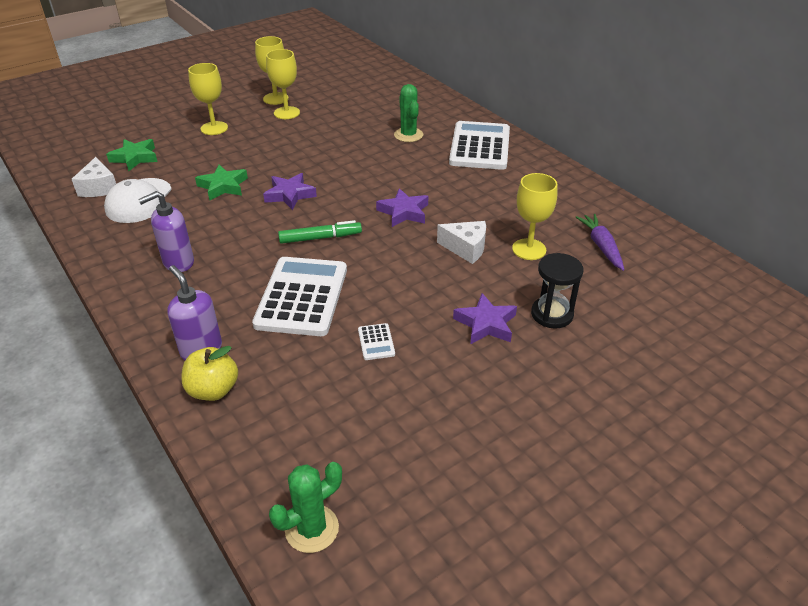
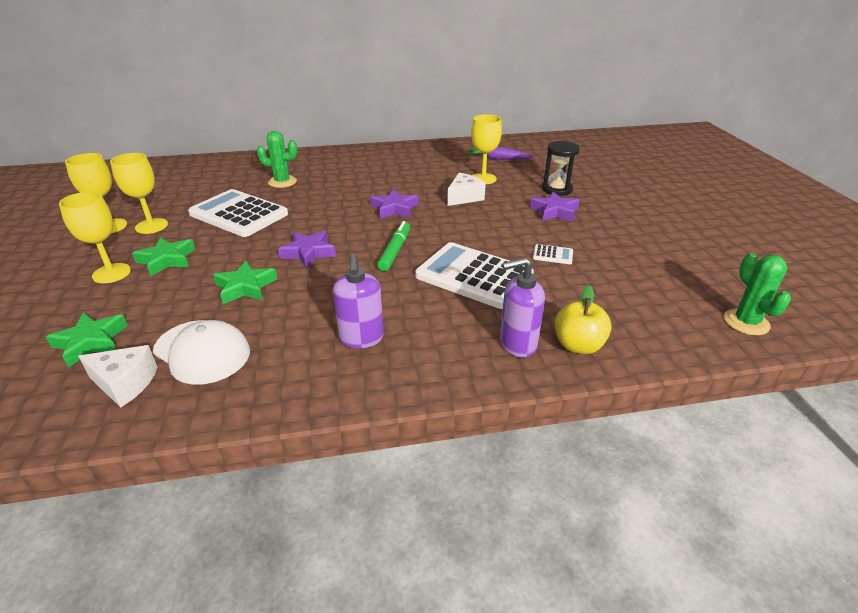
camera: 65 degrees left, 5 degrees down
(243, 140) = (167, 260): none -> green star
(480, 146) = (337, 162): white calculator -> white calculator (239, 214)

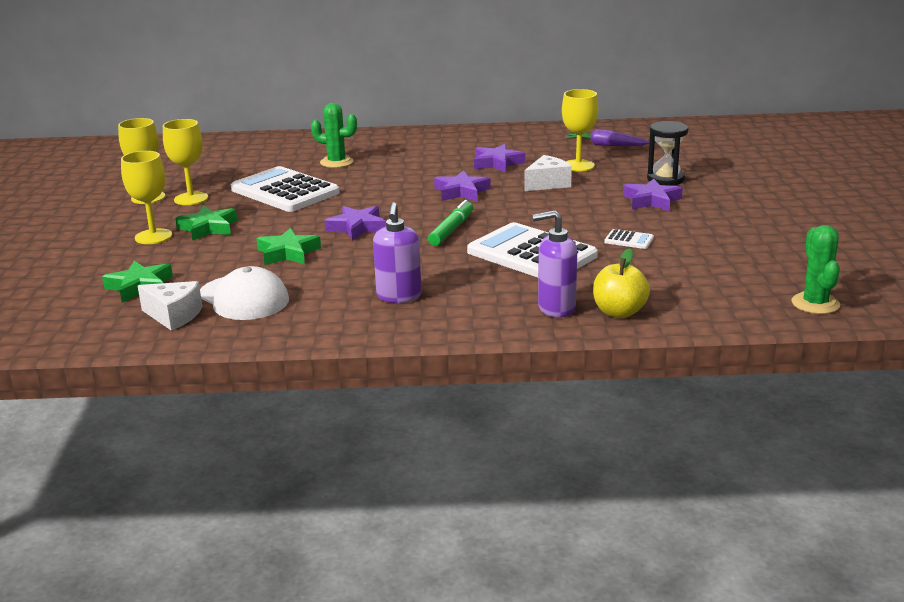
camera: 10 degrees right, 10 degrees down
(417, 178) = (497, 163): none -> purple star

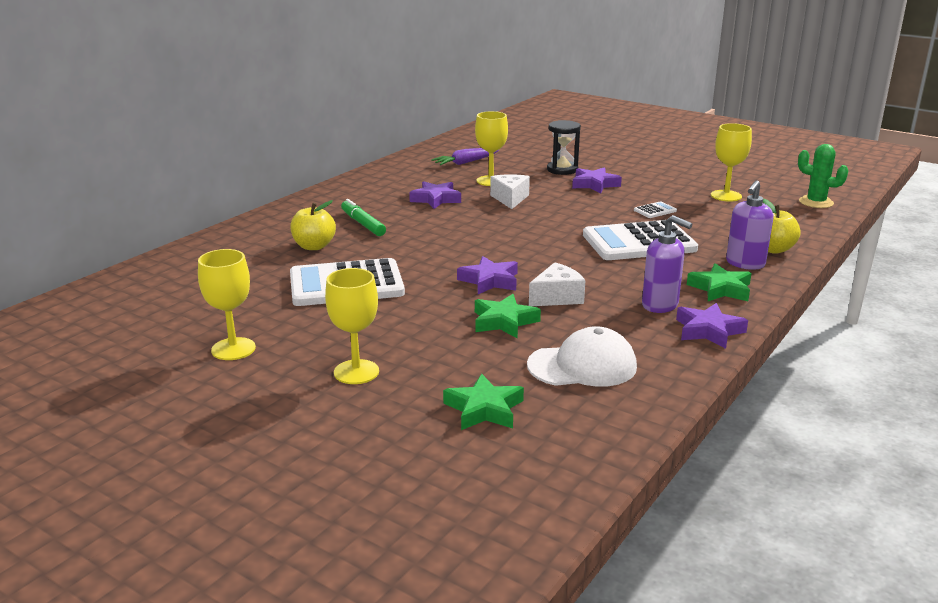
camera: 55 degrees left, 0 degrees up
(174, 316) = (582, 408): white cheese -> white cheese (557, 297)
(191, 199) = (281, 329): yellow goblet -> yellow goblet (726, 196)
(208, 228) = (380, 340): green star -> green star (720, 289)
(336, 162) = (314, 246): green cactus -> yellow apple
(451, 230) = (551, 252): green marker -> green marker (362, 224)
(461, 192) = (476, 226): purple star -> purple star (708, 331)

